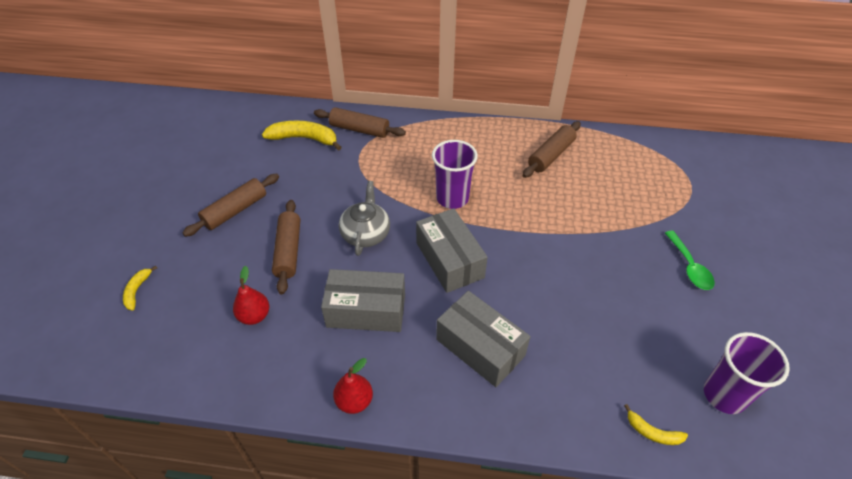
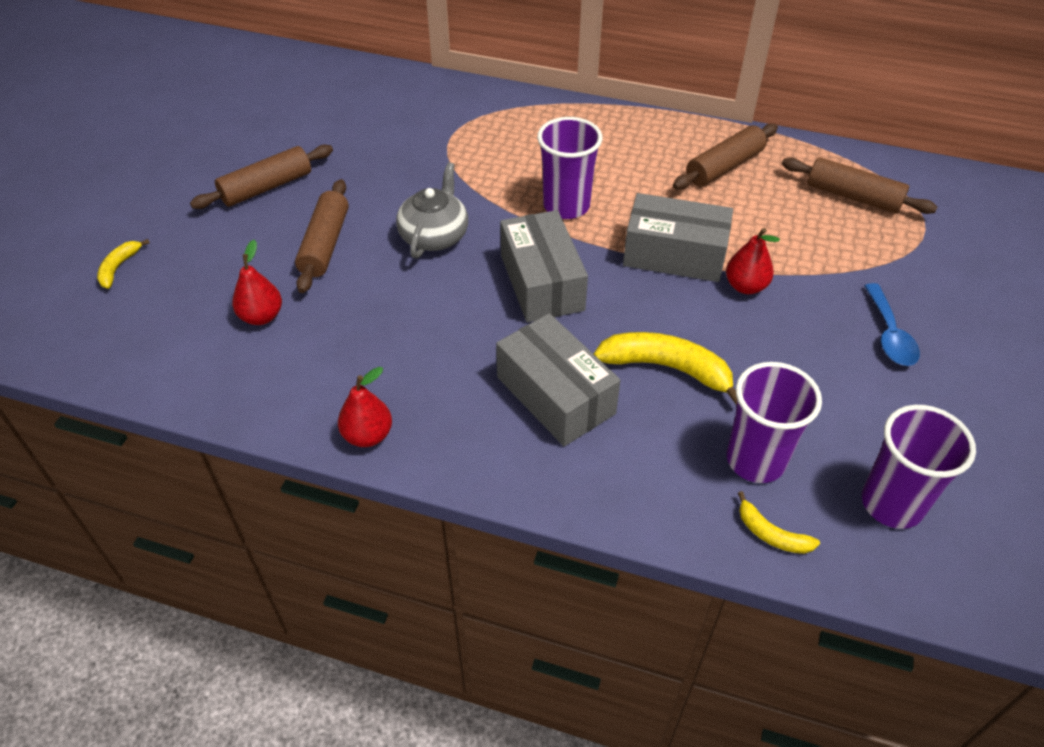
camera: 10 degrees right, 0 degrees up
(304, 139) = (380, 109): yellow banana -> yellow banana (667, 368)
(359, 129) = (459, 105): brown rolling pin -> brown rolling pin (853, 196)
(366, 310) = (411, 329): grey box -> grey box (674, 255)
(587, 244) = (745, 286): none -> red pear
(627, 376) = (755, 460): none -> purple cup
(689, 267) = (889, 334): green spoon -> blue spoon

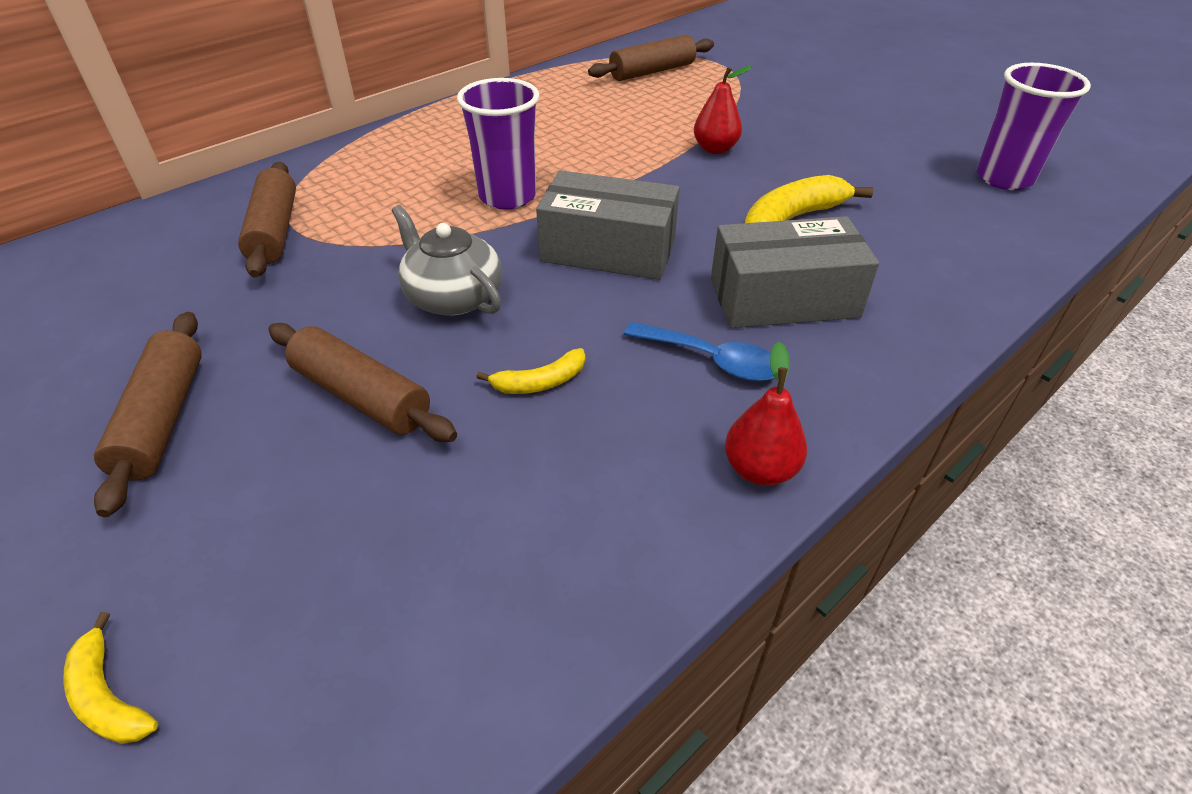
camera: 60 degrees left, 5 degrees down
(261, 316) = (442, 513): red pear -> none
(674, 255) = (641, 166): grey box -> none
(724, 167) = (552, 105): brown rolling pin -> brown rolling pin (275, 231)
(755, 460) = (930, 218): purple cup -> none
(771, 534) = (1020, 241): yellow banana -> yellow banana (540, 382)
(889, 334) = (820, 114): blue spoon -> blue spoon (711, 360)

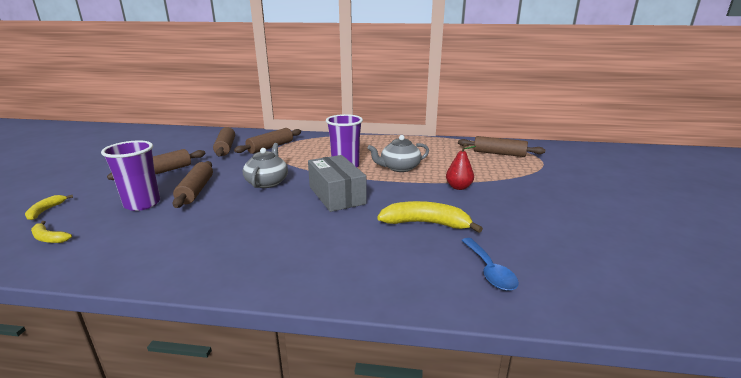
camera: 50 degrees right, 20 degrees down
(169, 284) = (225, 148): none -> brown rolling pin
(540, 382) = (232, 214): yellow banana -> yellow banana (49, 238)
(586, 157) = (399, 168): none -> grey teapot
(711, 360) = (284, 241): blue spoon -> blue spoon (489, 270)
(760, 469) = (217, 278): red pear -> none
(783, 298) = (356, 243): grey box -> none
(1004, 178) = (606, 273): purple cup -> purple cup (142, 204)

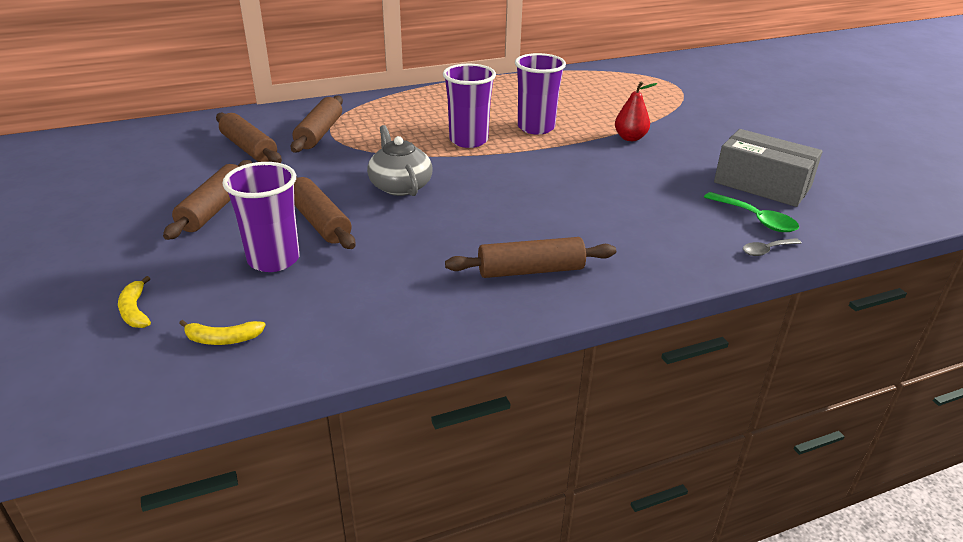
camera: 30 degrees left, 10 degrees up
(336, 195) = (512, 181): grey box -> grey box (762, 185)
(399, 168) = (536, 127): grey teapot -> purple cup
(426, 223) = (649, 189): yellow banana -> none
(466, 300) = (766, 250): none -> grey spoon
(489, 270) = (755, 219): blue spoon -> green spoon
(499, 153) = (622, 84): brown rolling pin -> brown rolling pin (530, 270)

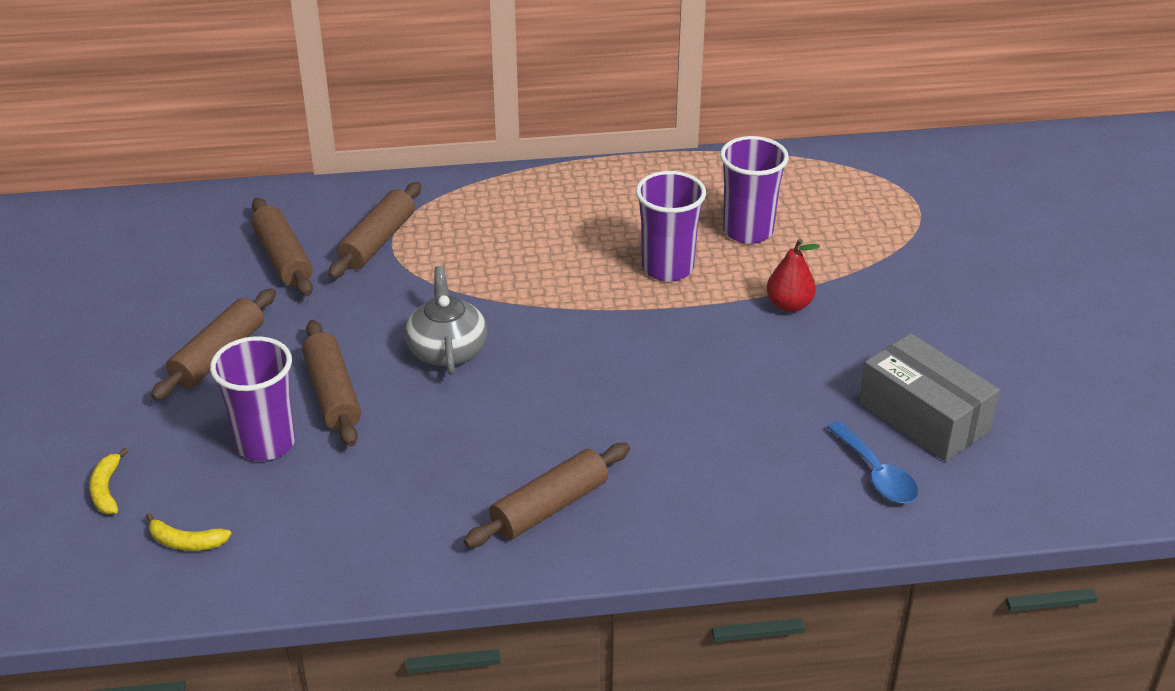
camera: 15 degrees right, 5 degrees up
(468, 140) = (565, 280): purple cup -> purple cup (748, 231)
(530, 270) = (549, 507): brown rolling pin -> brown rolling pin turned 45 degrees counterclockwise
(755, 219) = (876, 473): green spoon -> blue spoon
(766, 250) = (858, 525): grey spoon -> none

